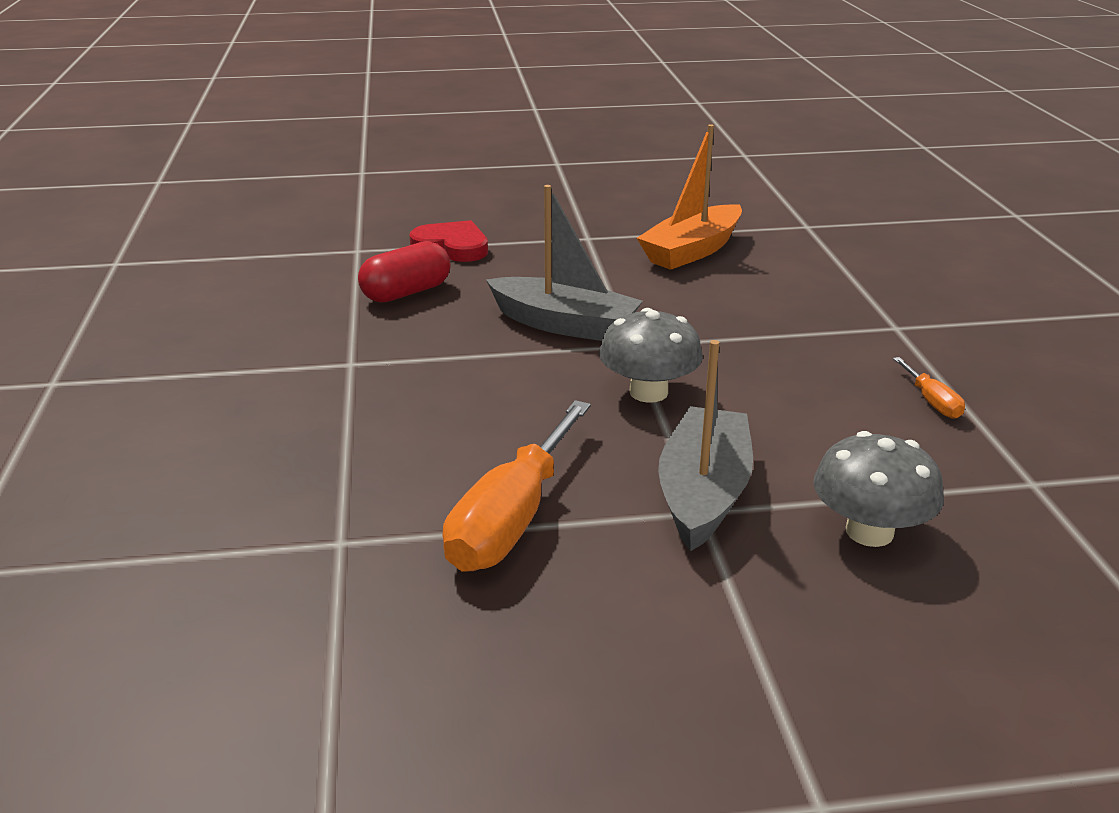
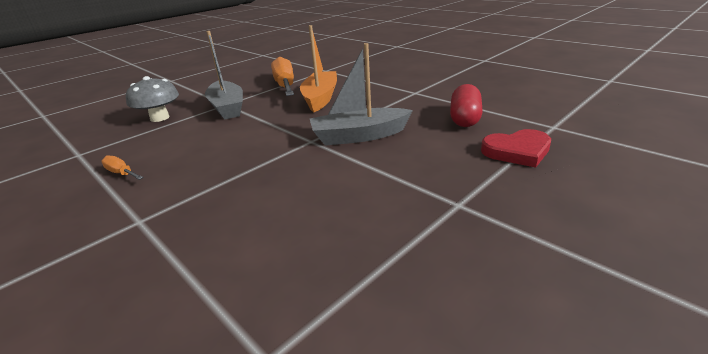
camera: 145 degrees right, 0 degrees up
(648, 392) = (278, 125): grey mushroom -> none
(692, 251) = (356, 231): orange boat -> orange boat (320, 98)

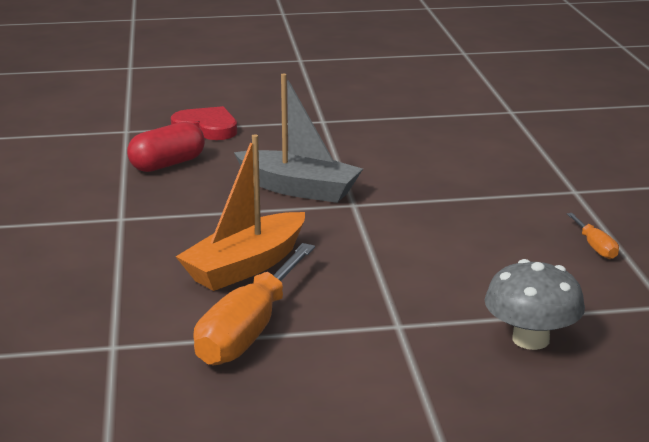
camera: 145 degrees left, 5 degrees down
(227, 107) = (402, 312): grey boat -> none

